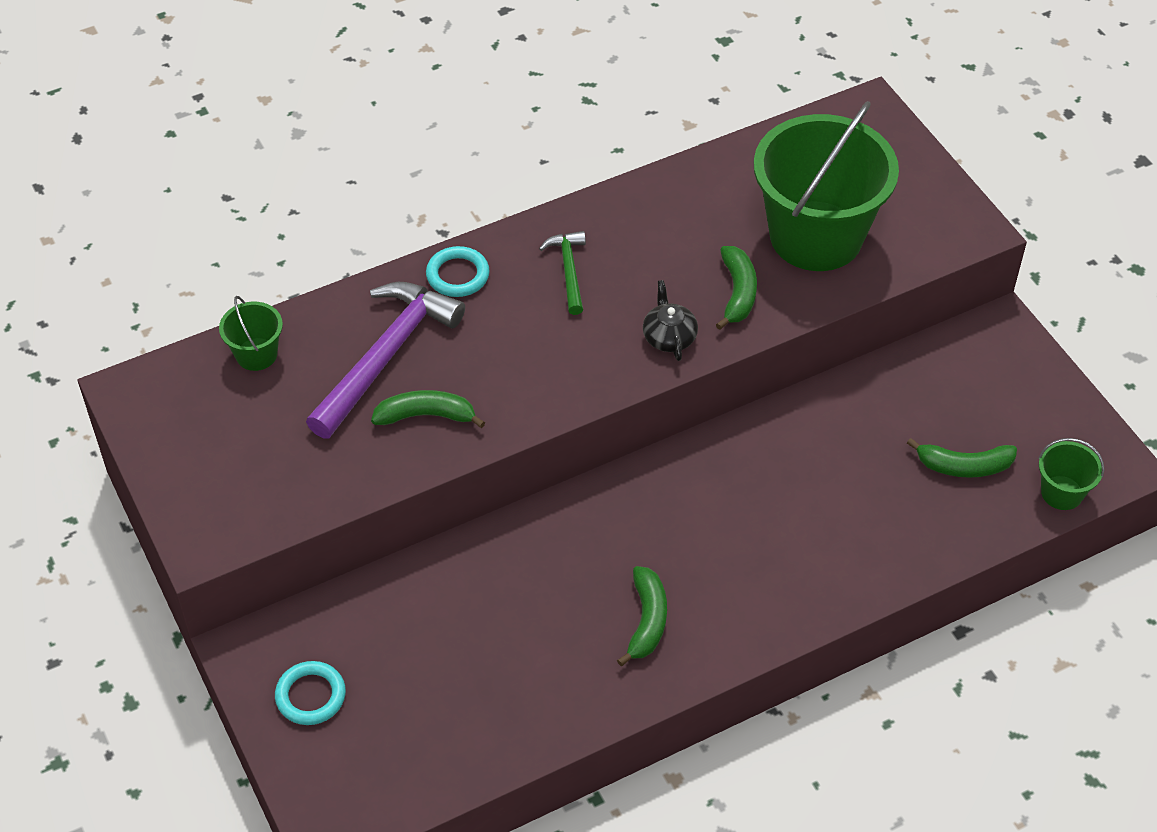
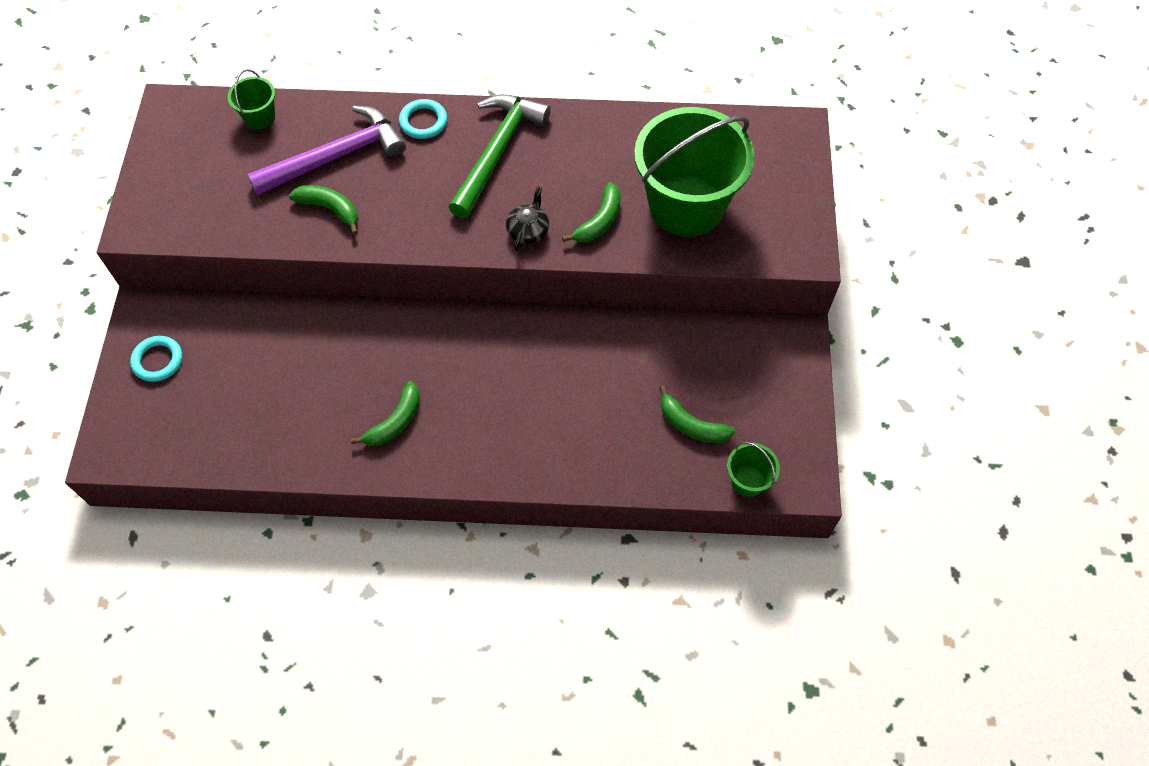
camera: 30 degrees right, 10 degrees up
(569, 270) = (497, 152): green hammer -> green hammer, size x1.94

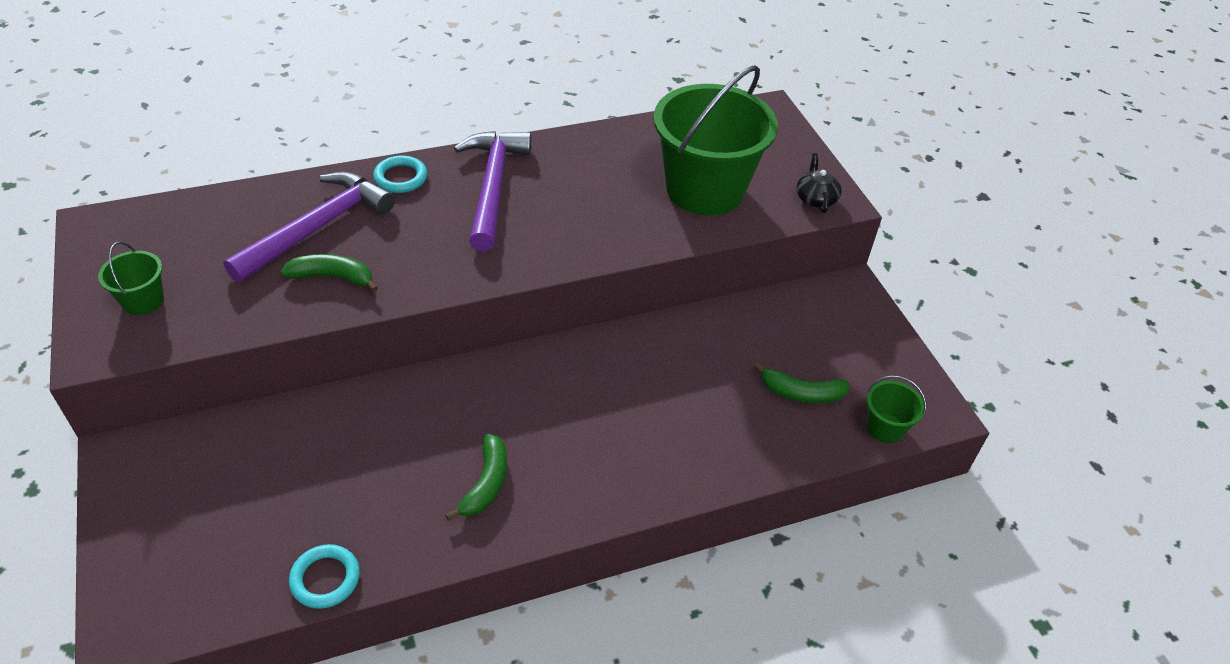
camera: 25 degrees left, 15 degrees down
(158, 360) = (159, 504): turquoise ring -> turquoise ring (325, 579)
(260, 117) = (211, 212): green bucket -> green bucket (143, 301)
(497, 152) = (493, 187): green hammer -> purple hammer
(528, 230) = (561, 246): black teapot -> black teapot (815, 198)
(599, 221) = (628, 221): green banana -> none

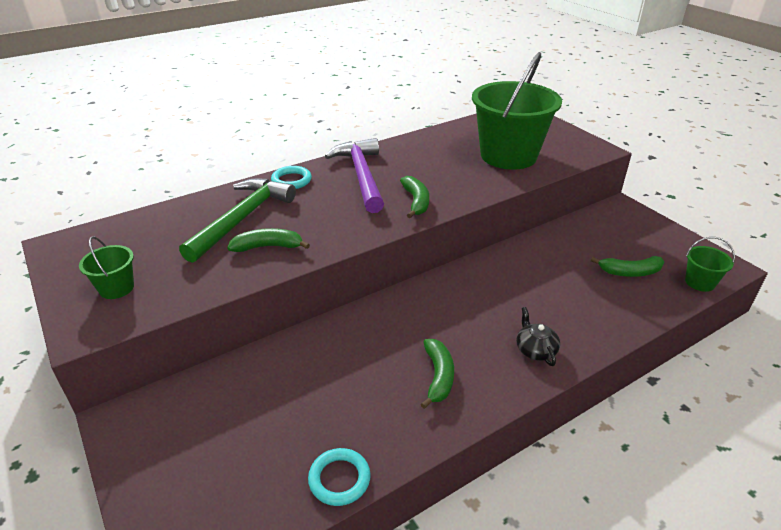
camera: 10 degrees left, 10 degrees down
(318, 228) = (242, 219): purple hammer -> green hammer
(543, 244) = (416, 202): none -> green banana
(815, 198) = (583, 149): black teapot -> black teapot (535, 349)

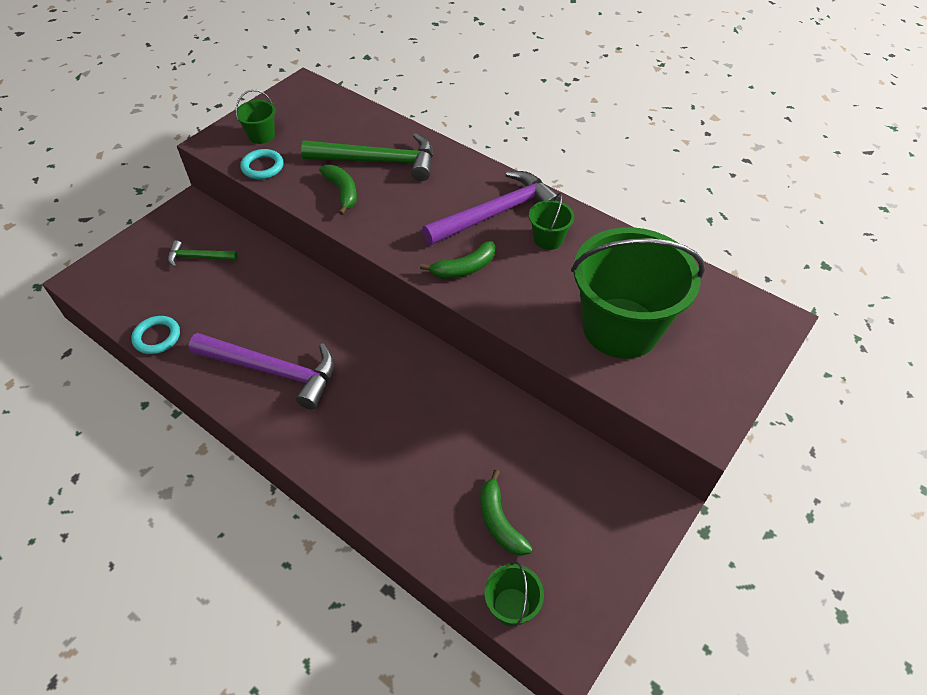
camera: 70 degrees right, 15 degrees up
(224, 420) = (198, 257): none -> green hammer
(291, 180) = (459, 168): turquoise ring -> turquoise ring (262, 167)
(406, 161) = (548, 239): none -> green bucket
(438, 376) = (273, 371): green banana -> purple hammer
(535, 349) = (329, 439): black teapot -> none

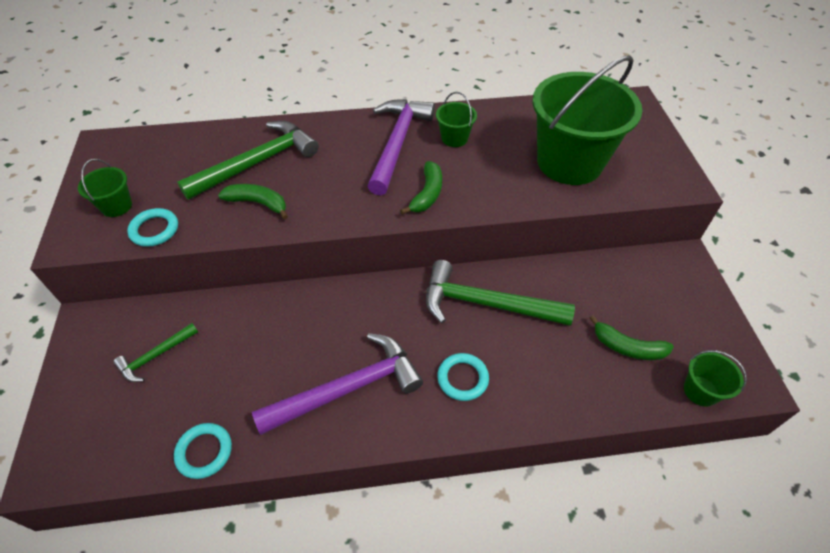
camera: 45 degrees left, 0 degrees up
(349, 430) = (462, 378): none -> turquoise ring
(435, 394) = (486, 304): none -> green hammer

